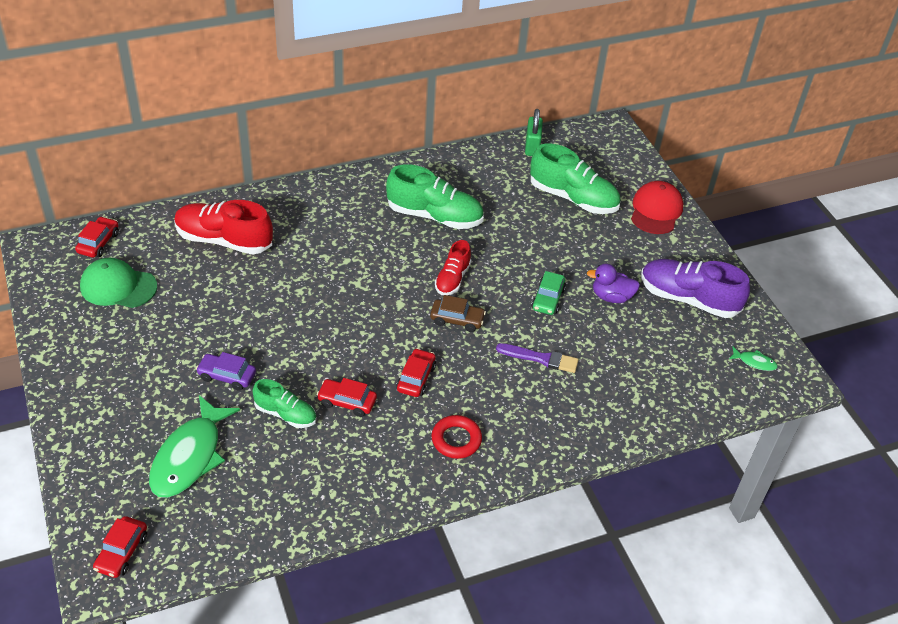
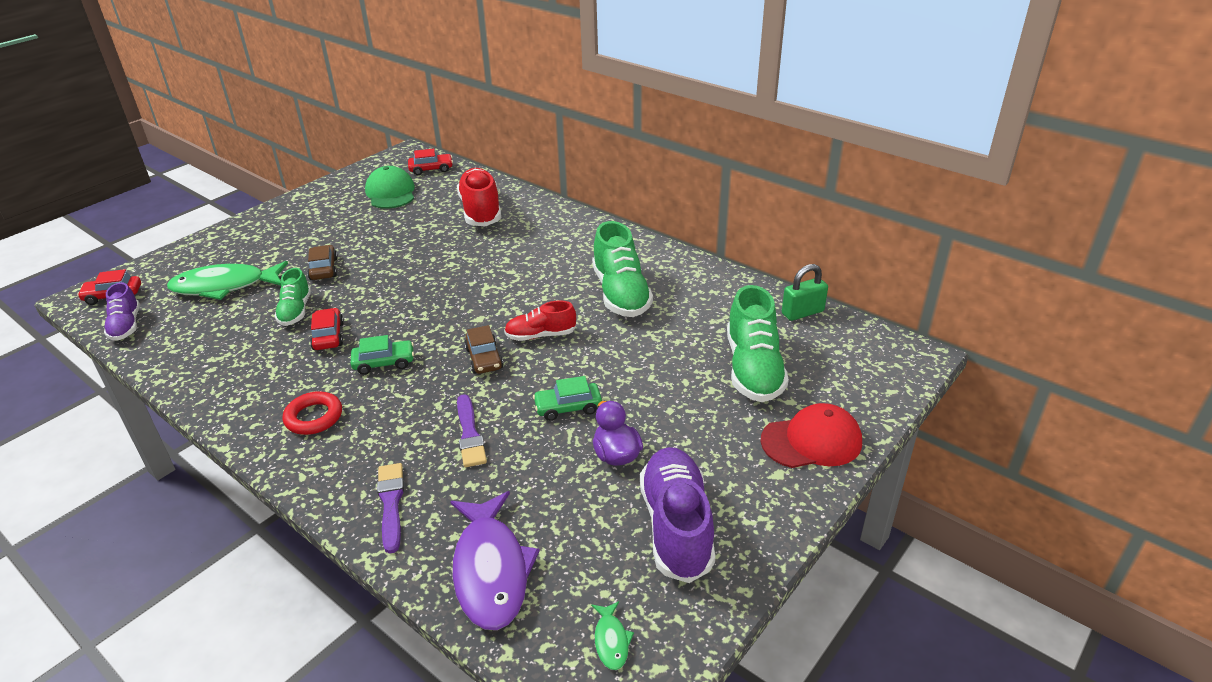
camera: 65 degrees right, 10 degrees down
(197, 548) = (126, 326): none -> purple shoe
(227, 376) = (324, 269): purple car -> brown car
(416, 378) = (384, 363): red car -> green car
(585, 422) = (391, 503): none -> purple brush
(675, 393) = (491, 570): none -> purple fish

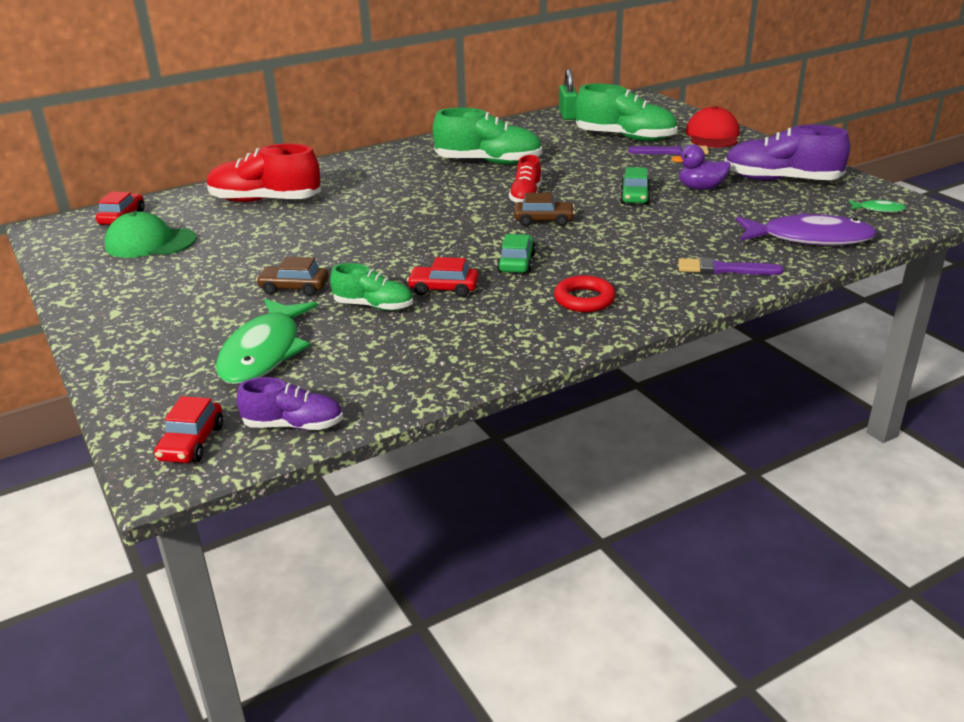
camera: 70 degrees left, 5 degrees down
(470, 434) = (649, 234): purple brush -> purple brush (672, 152)

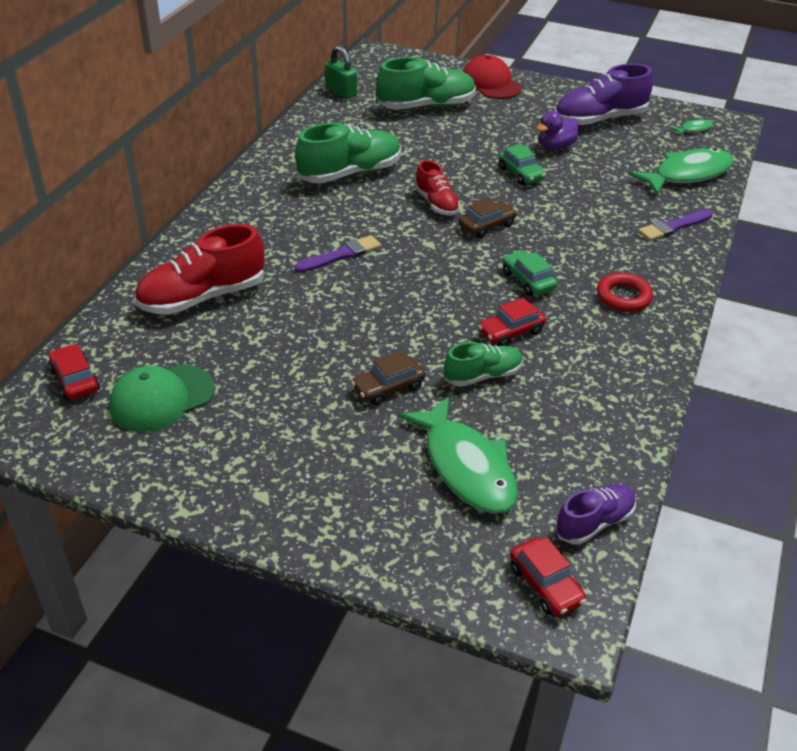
camera: 40 degrees left, 10 degrees up
(672, 152) = (484, 112): purple brush -> purple brush (341, 255)
(809, 238) = (687, 174): purple fish -> green fish

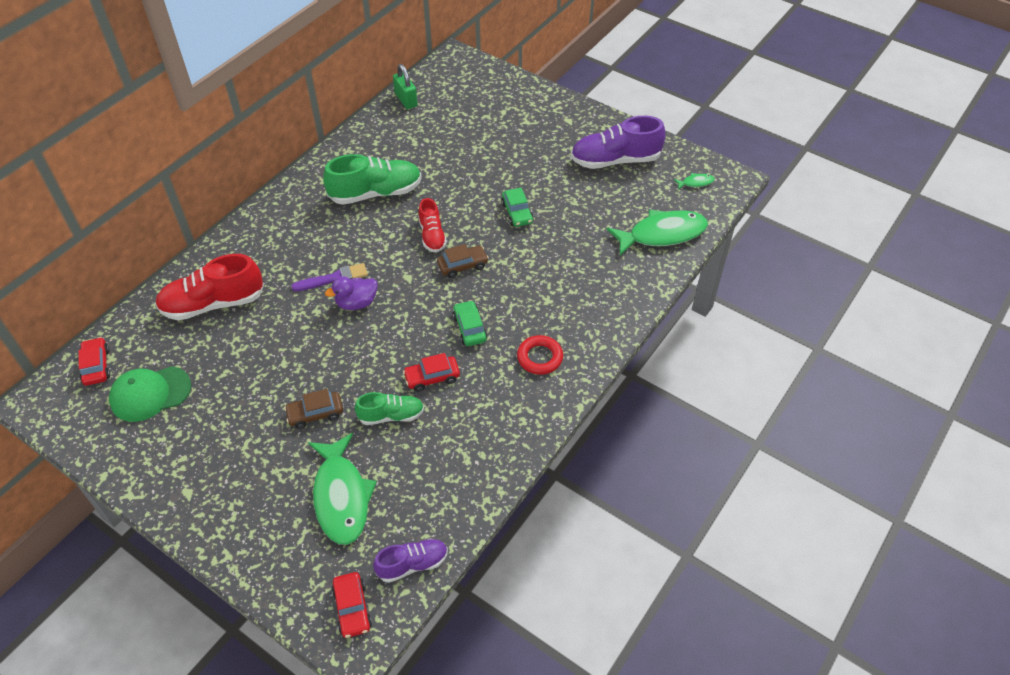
camera: 15 degrees right, 10 degrees up
(426, 106) = (471, 126): green shoe -> none
(491, 83) = (539, 105): red cap -> none
(555, 147) = (561, 187): purple duck -> purple duck (356, 303)
(673, 227) = (619, 291): purple brush -> none

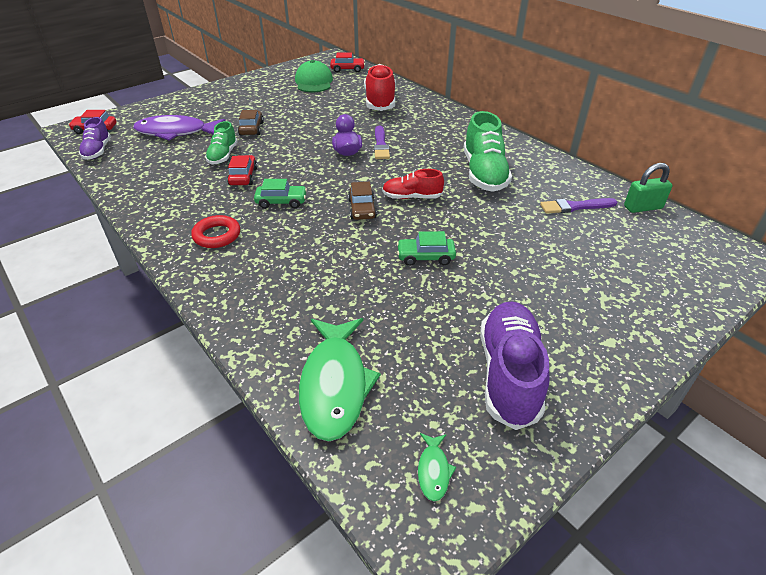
camera: 105 degrees right, 10 degrees down
(341, 497) = (175, 132): green fish -> purple fish
(416, 135) = (575, 207): none -> purple brush

